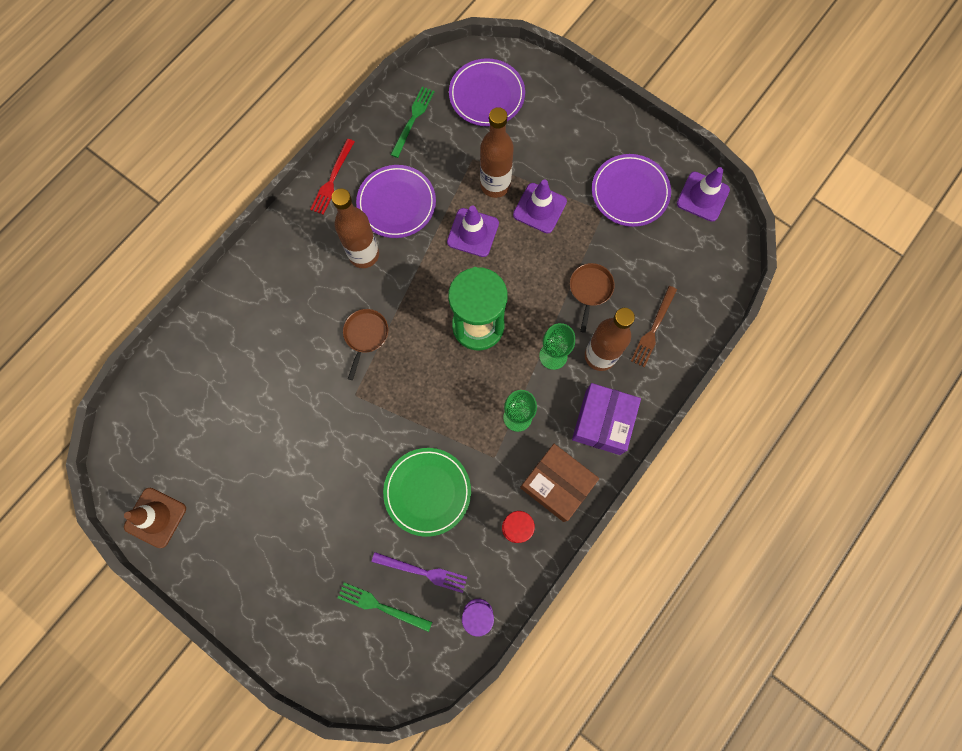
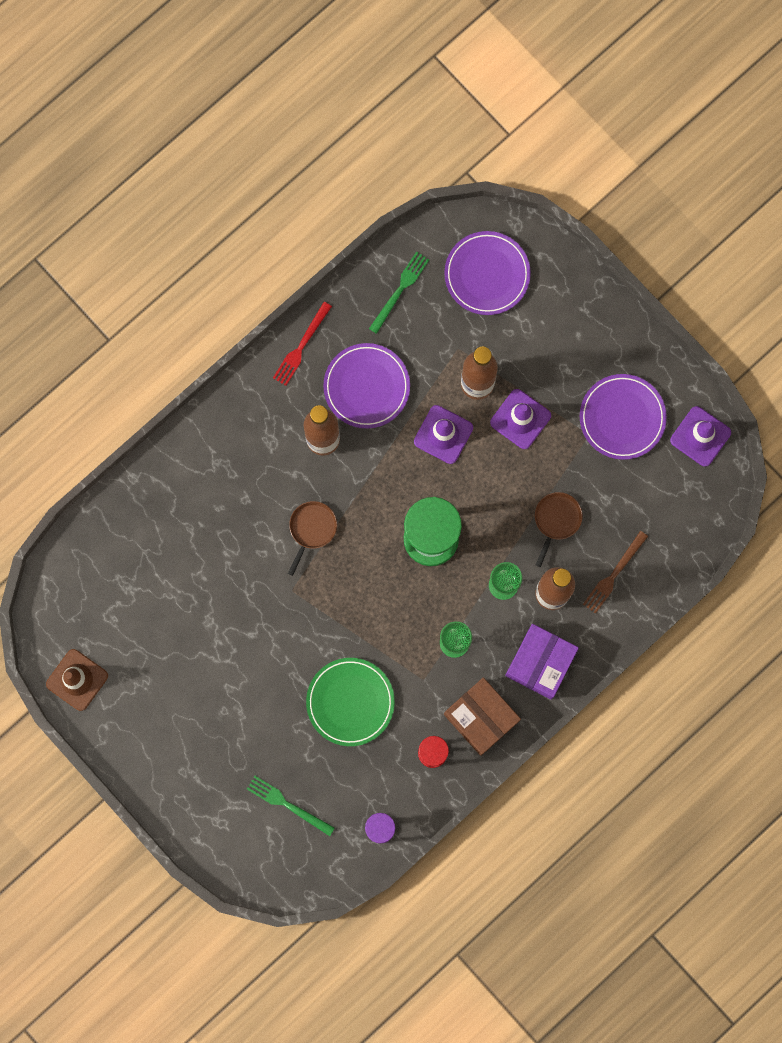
camera: 10 degrees right, 5 degrees up
(422, 572) = (332, 779): purple fork -> none

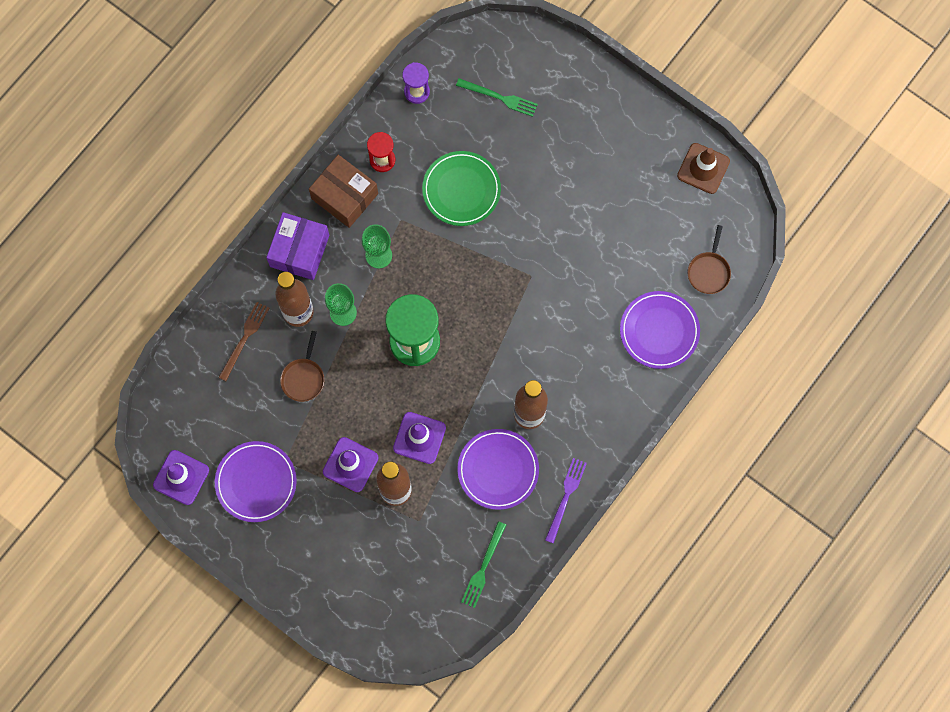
camera: 170 degrees right, 5 degrees down
(301, 346) = (565, 498): red fork -> purple fork
(312, 529) = (523, 332): brown pan -> brown pan (709, 271)
(487, 274) = (403, 597): purple plate -> purple plate (659, 331)

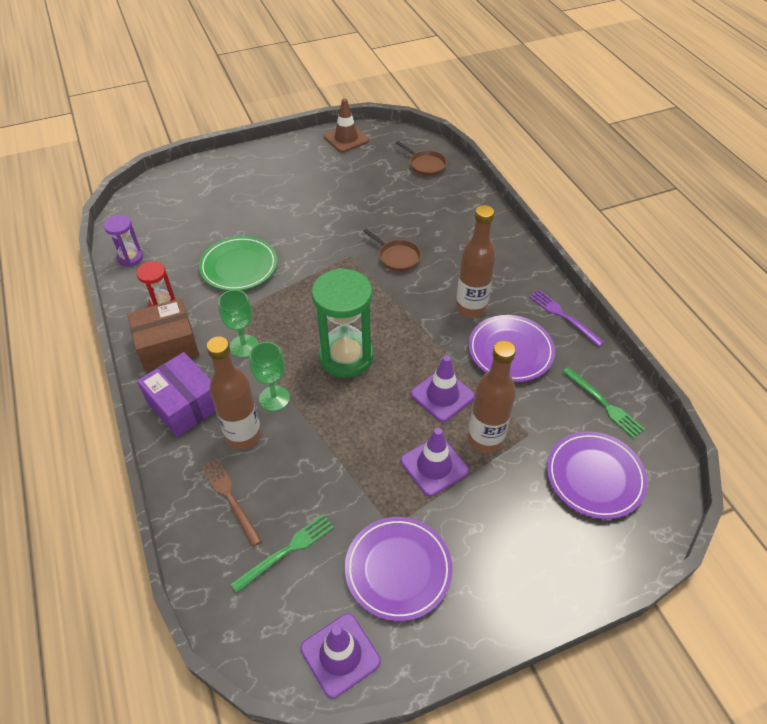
camera: 60 degrees left, 25 degrees down
(303, 378) = (314, 464): brown pan -> brown pan (397, 257)
(499, 97) = (187, 214): green fork -> green fork (286, 551)
(659, 331) = (453, 206): purple plate -> purple plate (595, 477)

